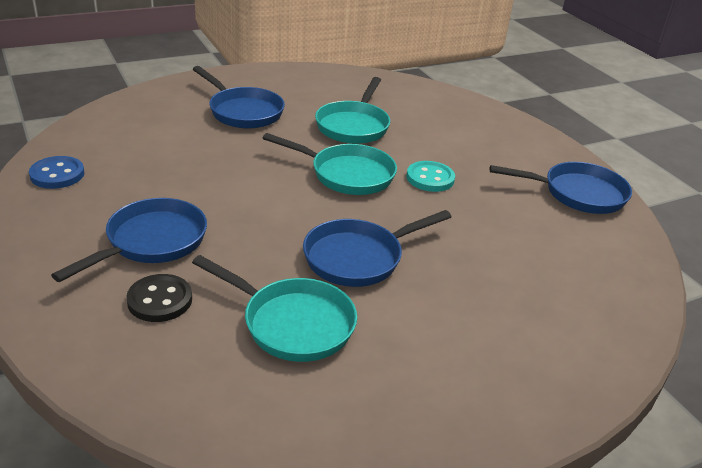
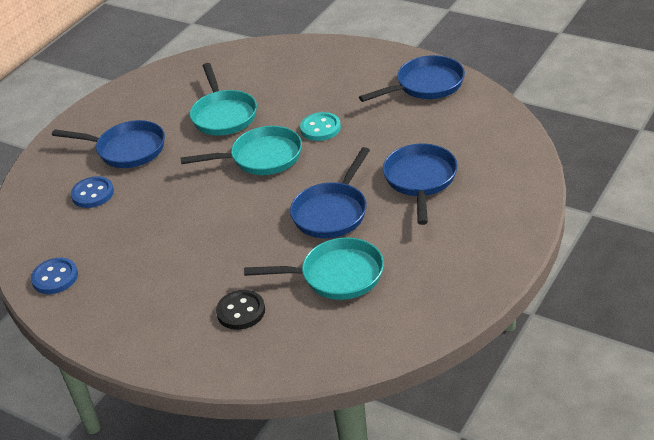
camera: 25 degrees left, 5 degrees up
(151, 242) = (188, 281): blue pan -> blue pan (420, 180)
(174, 129) = (93, 194): none -> blue button

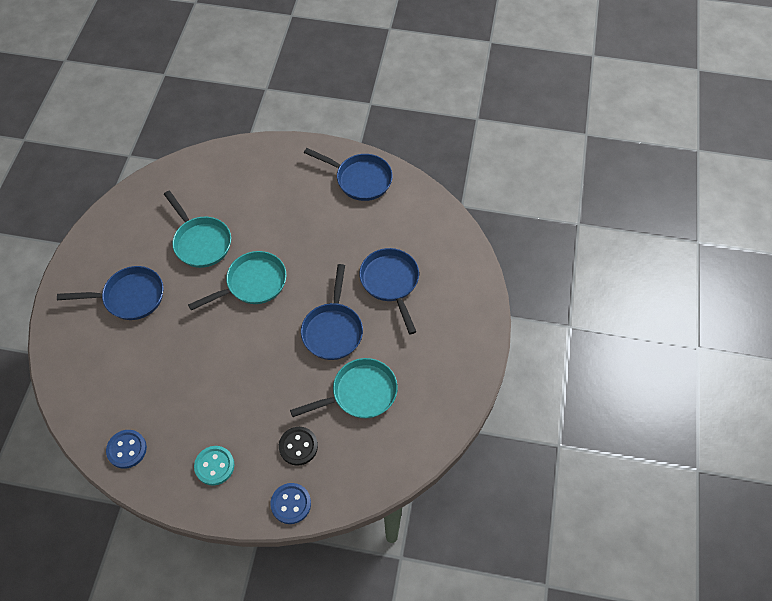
camera: 25 degrees left, 20 degrees up
(93, 194) = (120, 352): blue button -> blue button (291, 504)
(320, 128) = (290, 242): turquoise button -> turquoise button (214, 466)
(426, 85) = (360, 179): blue pan -> blue pan turned 75 degrees clockwise

